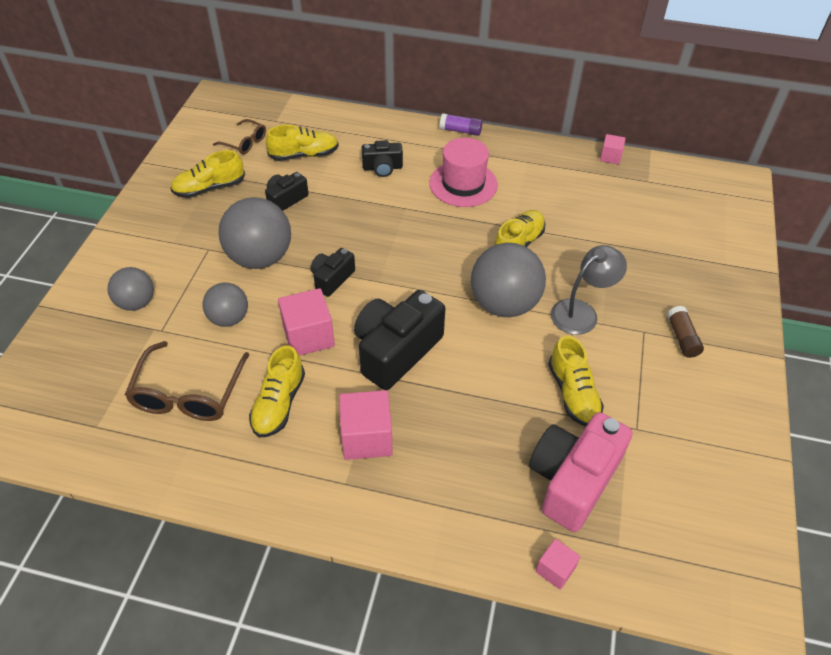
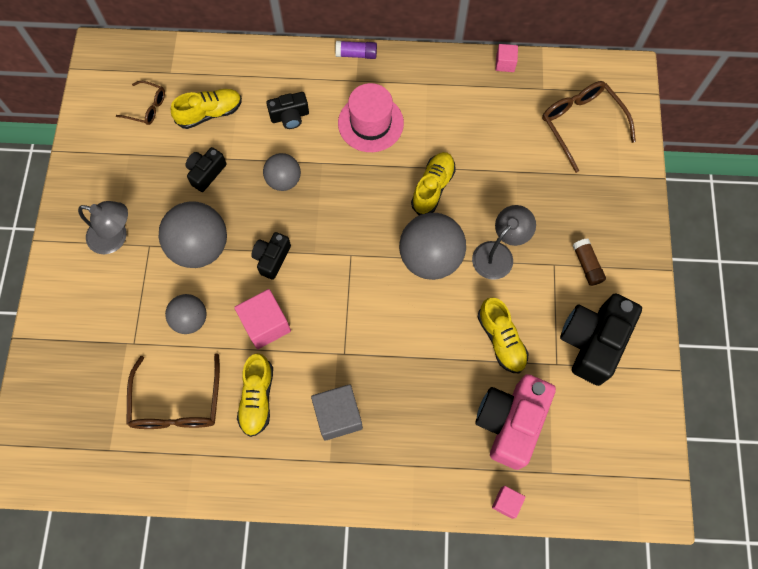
camera: 10 degrees left, 20 degrees up
(136, 303) = (102, 318): grey ball -> grey ball (284, 180)
(176, 237) = (115, 237): none -> grey lamp
(209, 188) = (129, 172): yellow shoe -> none
(366, 437) = (338, 416): pink cube -> grey cube
(396, 351) = (345, 325): black camera -> black camera (592, 342)
(686, 215) = (581, 124): none -> brown glasses

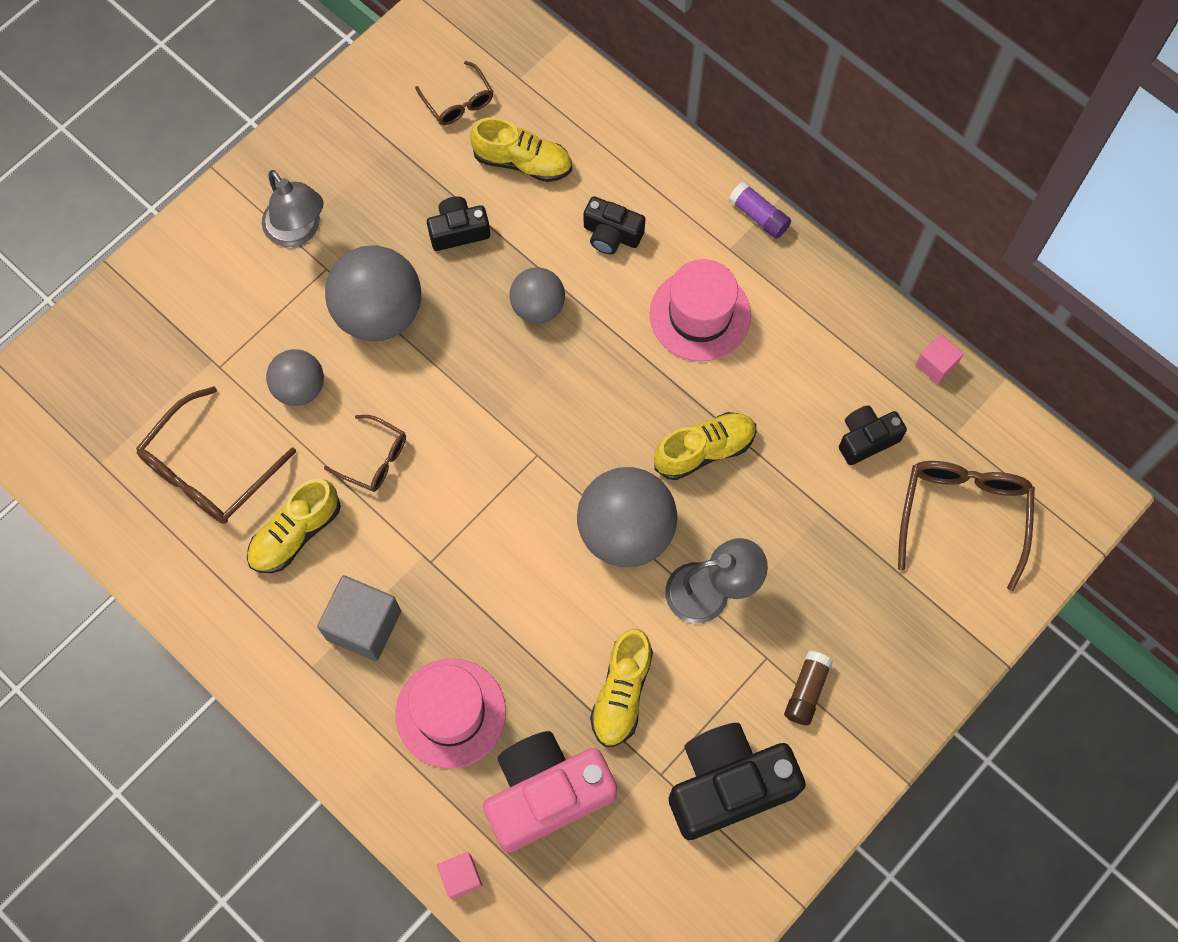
camera: 40 degrees right, 0 degrees up
(265, 324) = (374, 459): pink cube -> brown glasses
(272, 258) = (445, 389): black camera -> black camera (866, 439)
(425, 423) = (450, 713): none -> pink hat

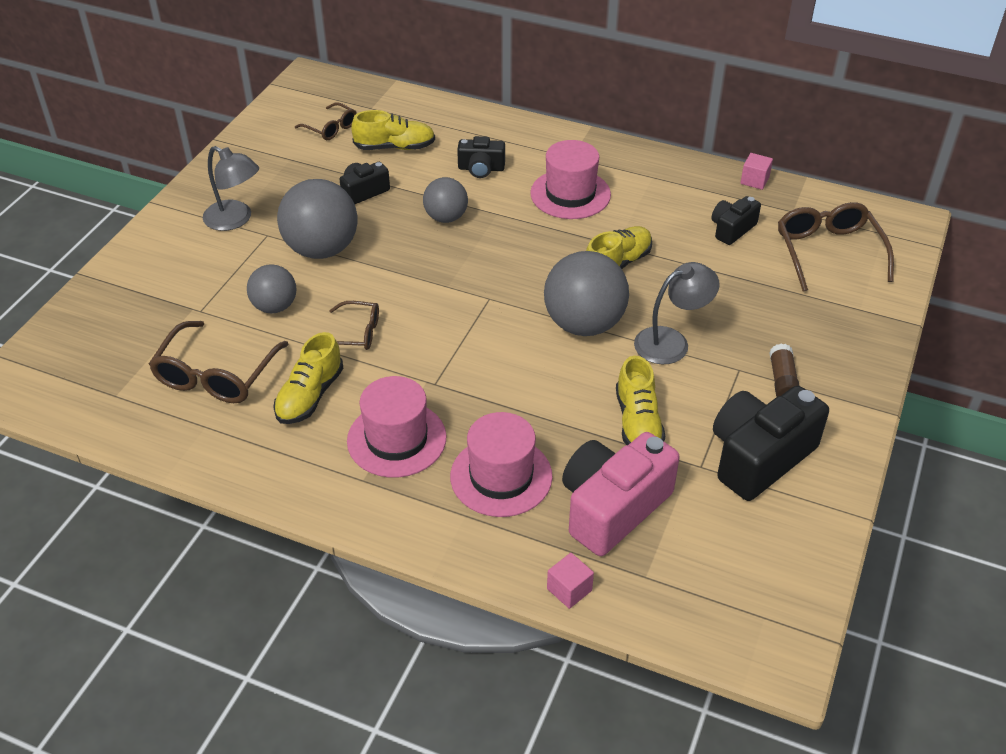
camera: 20 degrees left, 25 degrees down
(363, 625) = (396, 439): grey cube -> pink hat
(758, 216) = (582, 136): purple glue stick -> none

